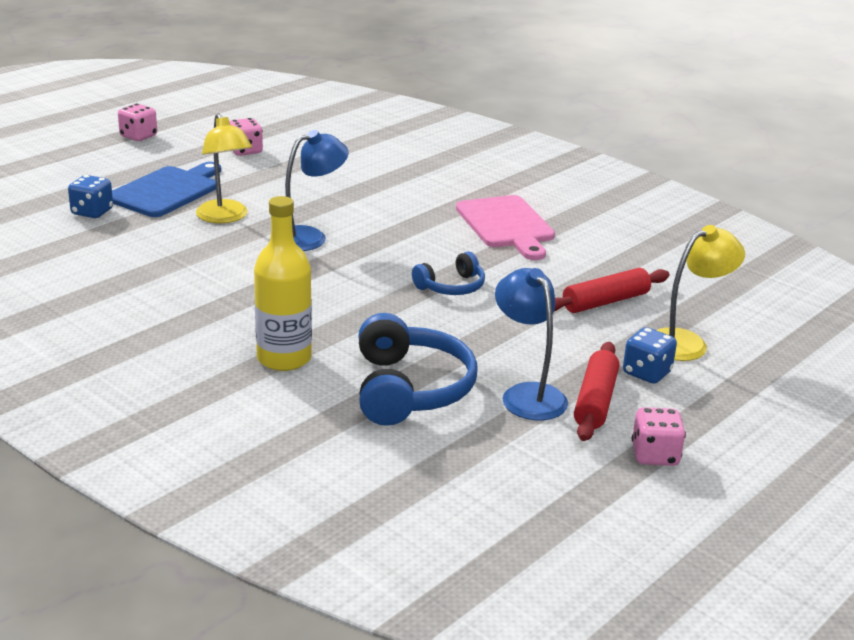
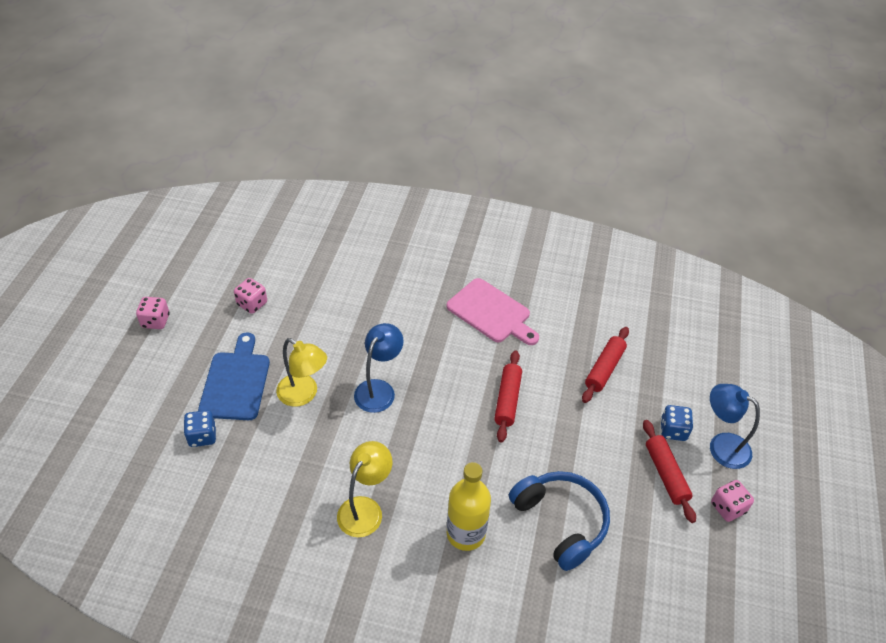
camera: 30 degrees left, 20 degrees up
(451, 287) = (507, 400): blue headphones -> red rolling pin
(527, 394) = (627, 489): blue lamp -> blue lamp (721, 446)
(686, 342) = (673, 387): yellow lamp -> yellow lamp (365, 509)

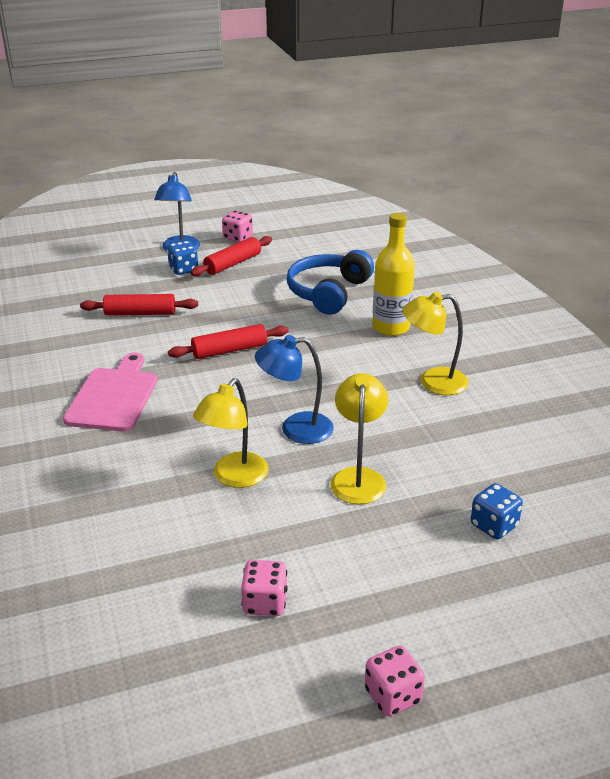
camera: 120 degrees left, 15 degrees down
(236, 382) = (400, 541): blue cutting board -> none
(357, 335) = (234, 477): none -> yellow lamp

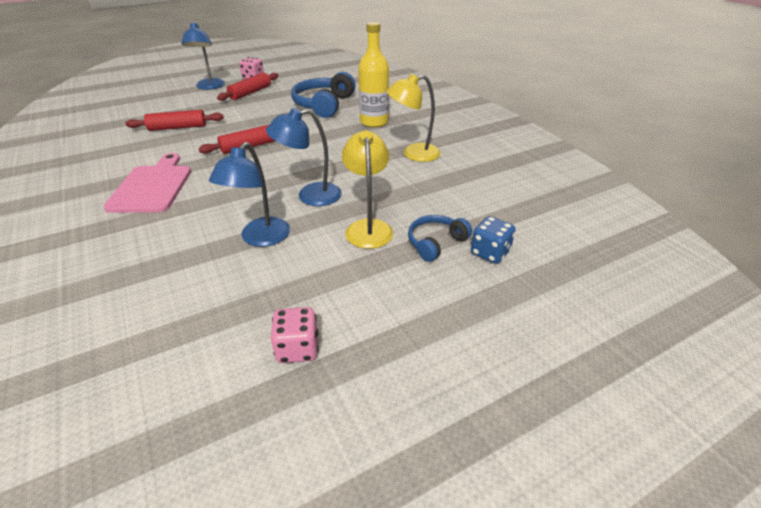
camera: 10 degrees left, 5 degrees up
(183, 269) = (212, 98): blue dice -> none
(234, 477) = (260, 238): yellow lamp -> blue lamp
(393, 696) = (440, 429): pink dice -> none
(433, 506) = (435, 243): none -> blue headphones

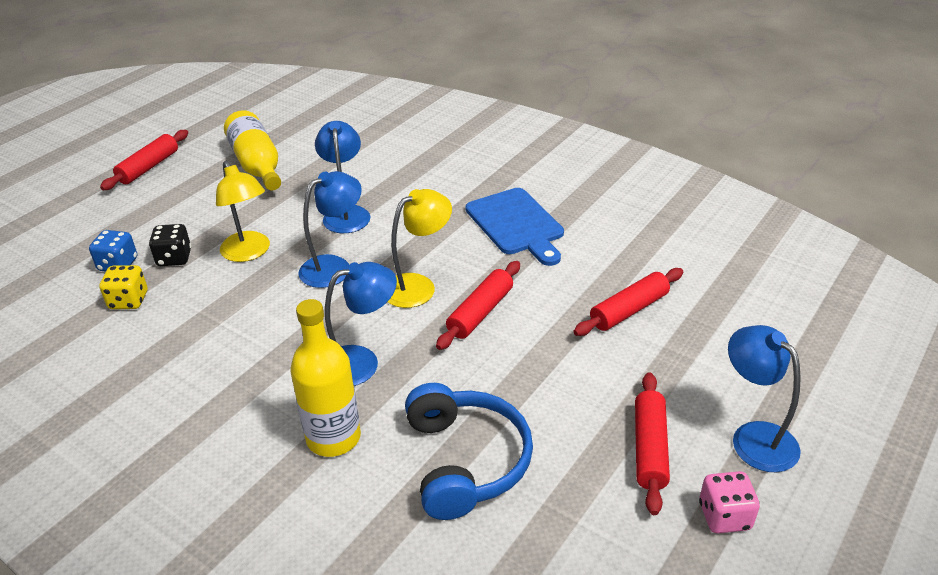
camera: 155 degrees right, 0 degrees up
(152, 186) = (516, 224): pink cutting board -> blue cutting board
(297, 348) = (257, 165): pink dice -> yellow bottle
(338, 143) = (361, 362): none -> blue lamp
(413, 154) = (234, 377): yellow lamp -> yellow lamp (418, 286)
(435, 243) = (174, 258): blue headphones -> black dice
(449, 411) = (149, 167): none -> red rolling pin
(479, 216) = (129, 300): none -> yellow dice

